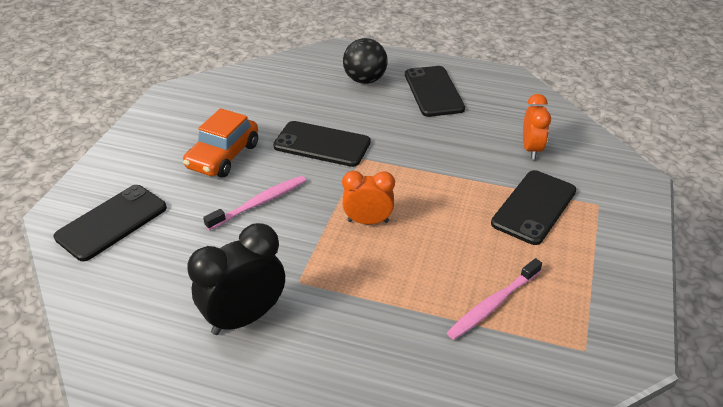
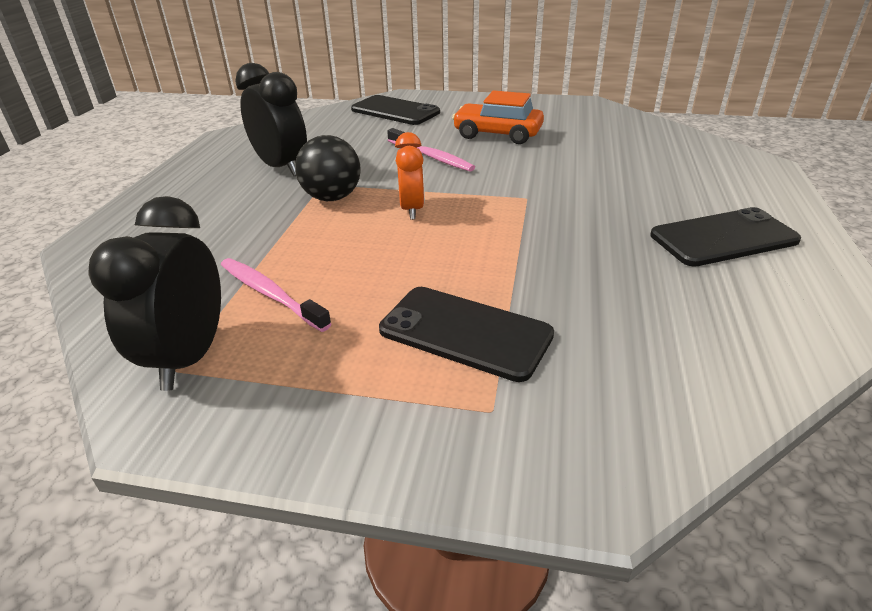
camera: 85 degrees right, 5 degrees down
(322, 144) = (542, 174): black phone -> none
(365, 80) = (704, 187): black ball -> black ball (332, 198)
(531, 149) = (622, 334): orange clock -> none
(572, 343) = (189, 357): none -> black clock

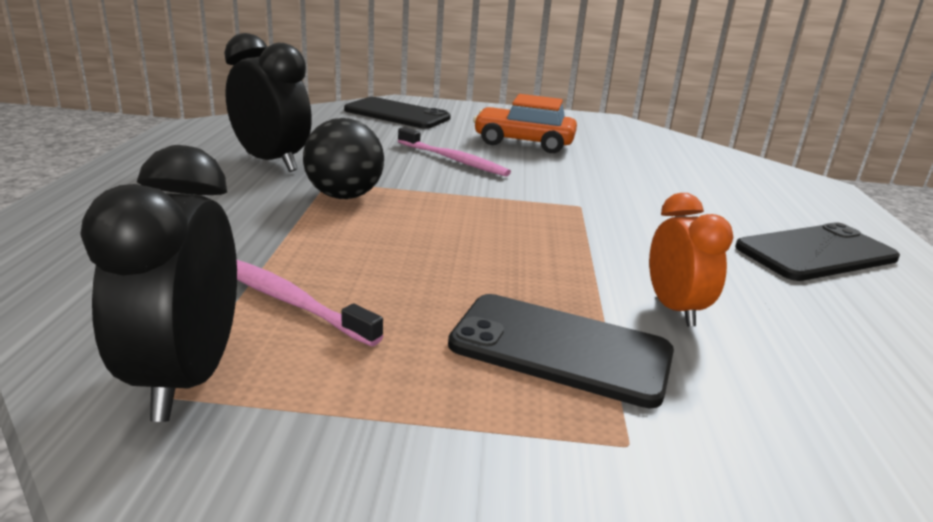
camera: 10 degrees left, 10 degrees down
(412, 209) = (448, 212): orange clock -> orange clock (674, 309)

